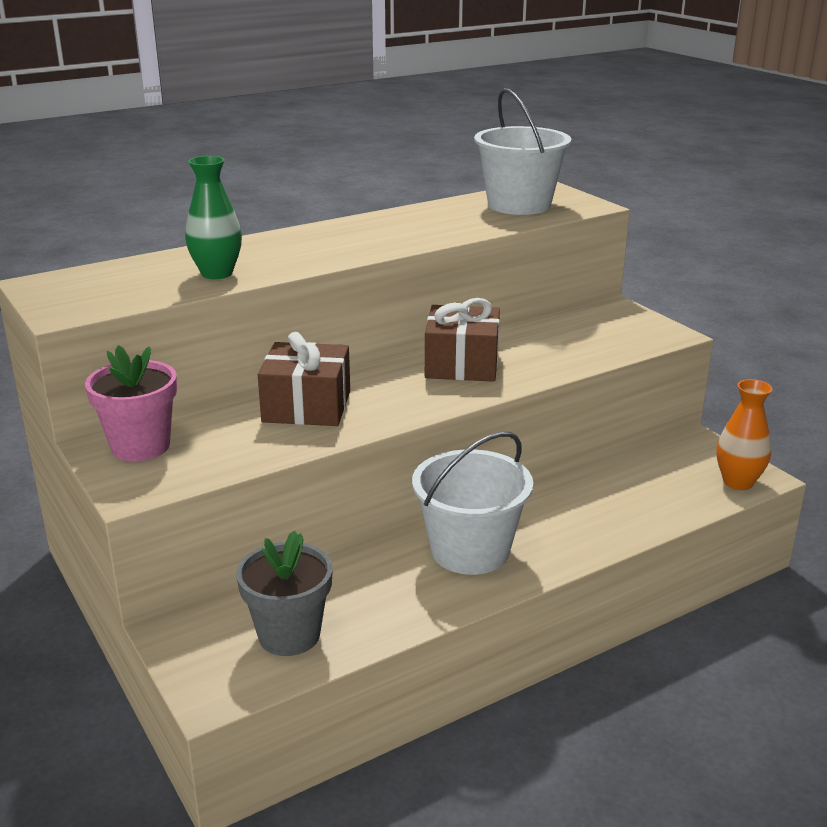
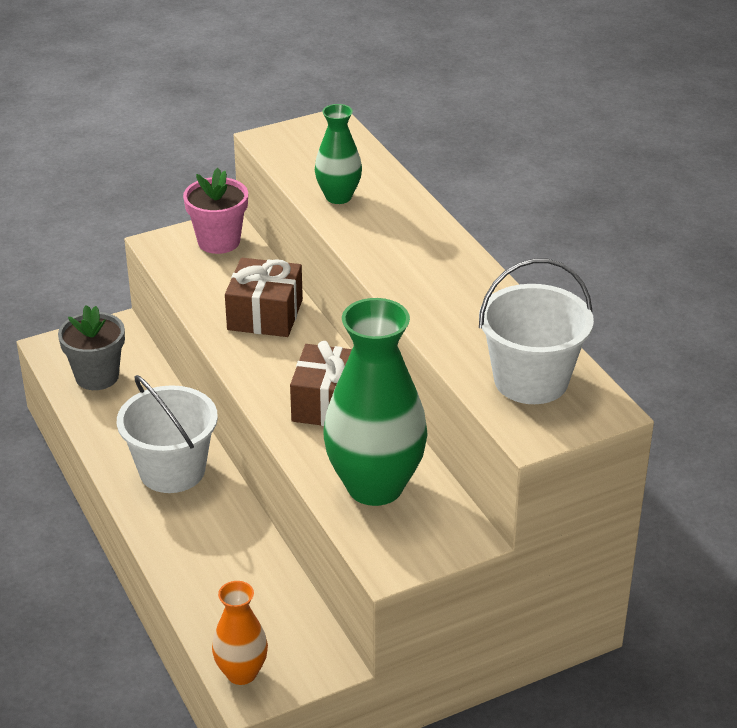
camera: 95 degrees right, 10 degrees up
(573, 342) = (375, 486): none -> green vase

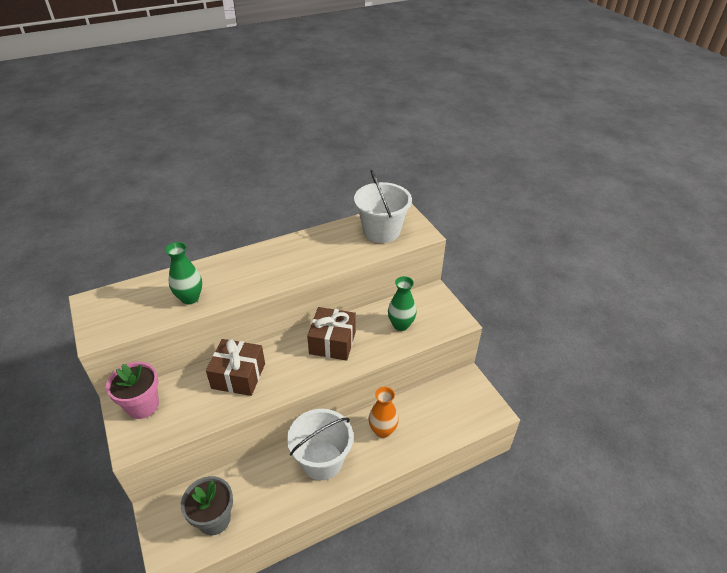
camera: 90 degrees left, 5 degrees up
(241, 673) = (481, 416): orange vase -> orange vase (382, 430)
(375, 486) = (401, 325): green vase -> green vase, size x0.53

